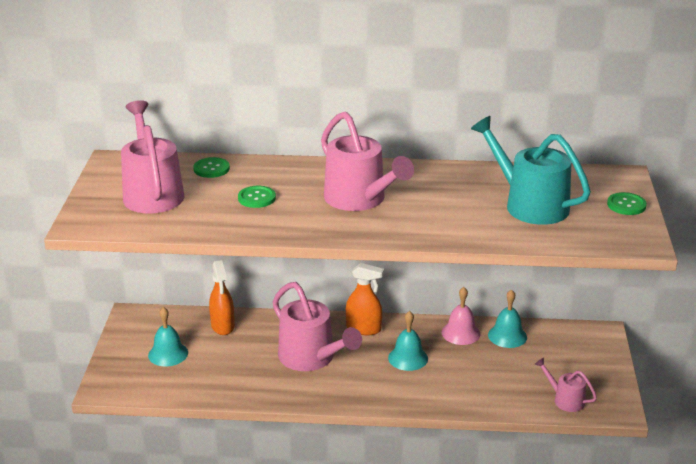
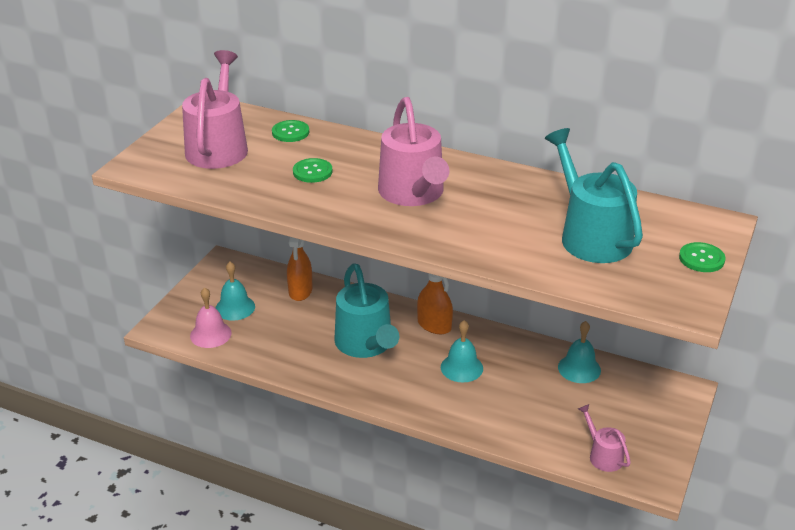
camera: 20 degrees right, 5 degrees up
(311, 358) = (366, 344): pink watering can -> turquoise watering can
(460, 333) = (531, 353): pink bell -> pink bell (210, 334)

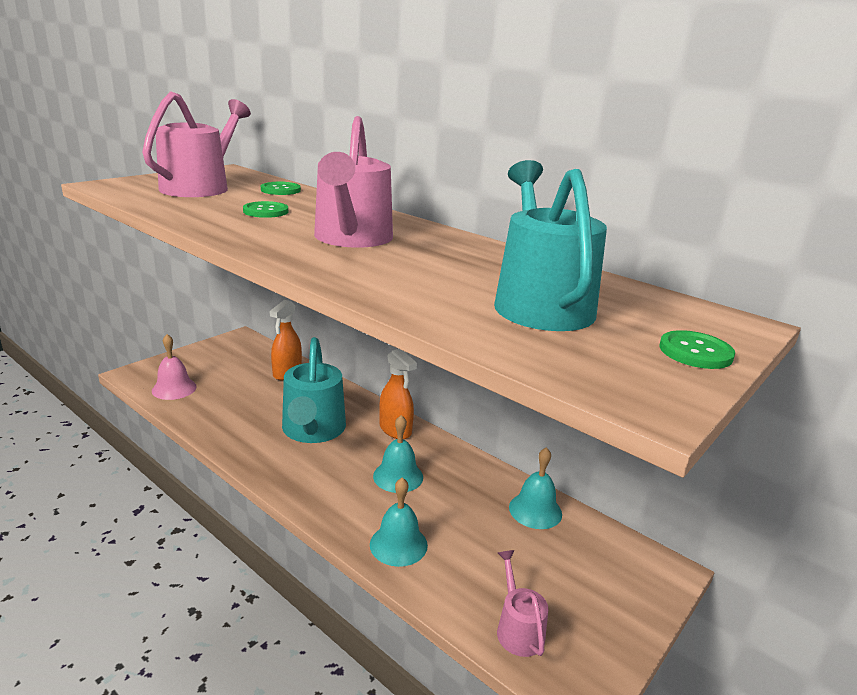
camera: 15 degrees right, 10 degrees down
(235, 307) = (216, 373): turquoise bell -> turquoise bell (398, 544)

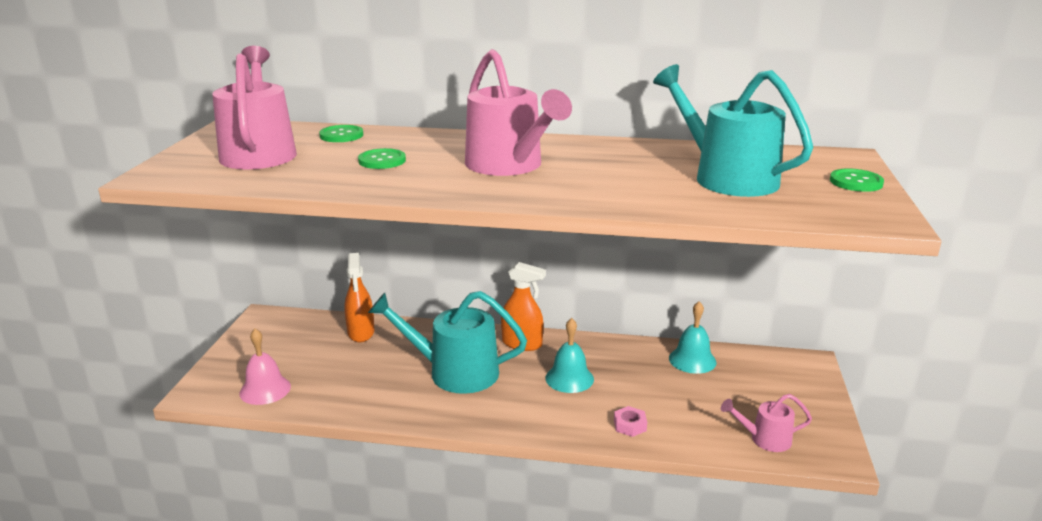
camera: 30 degrees left, 0 degrees up
(313, 430) = (454, 372): turquoise watering can -> turquoise watering can turned 135 degrees clockwise
(398, 544) = (630, 425): turquoise bell -> pink nut
(517, 628) = (765, 439): pink watering can -> pink watering can turned 45 degrees counterclockwise

